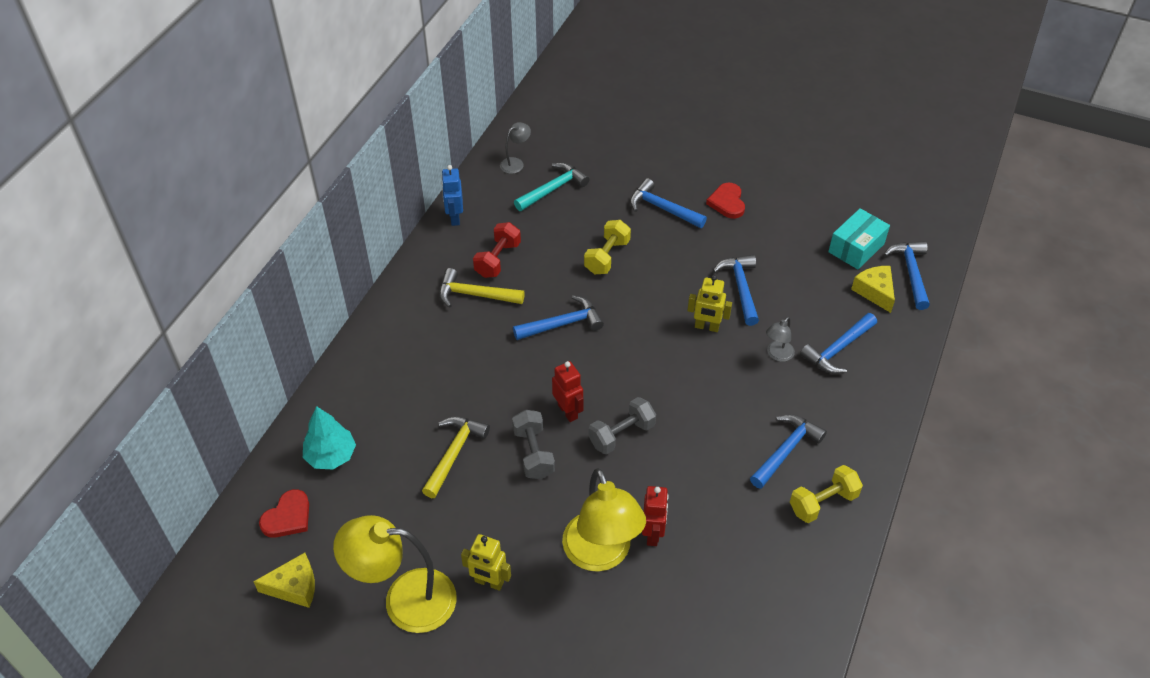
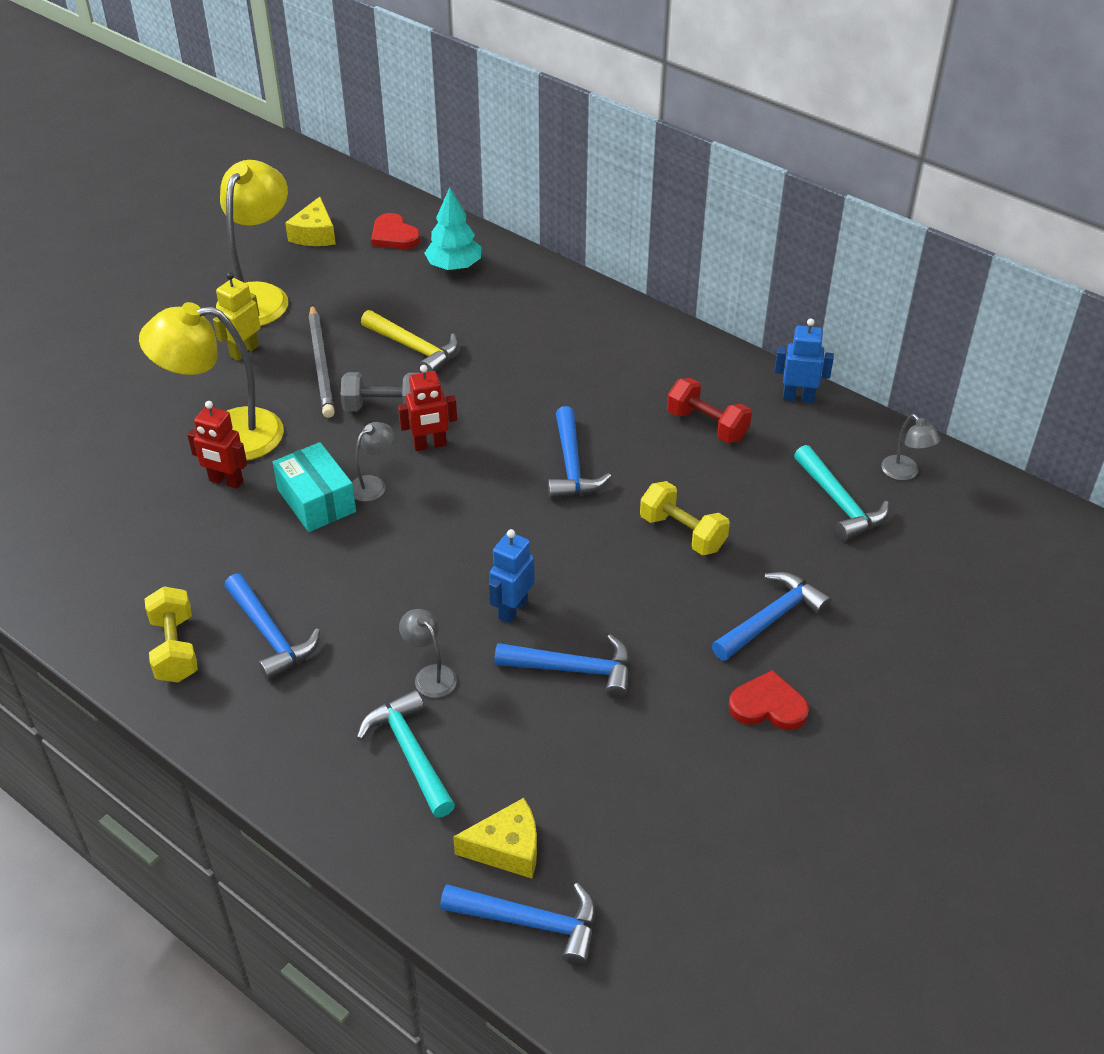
camera: 105 degrees right, 5 degrees down
(475, 295) = (649, 396): yellow hammer -> none
(491, 515) = (321, 364): none -> grey pencil
(621, 435) = (373, 484): grey dumbbell -> grey lamp
(706, 327) = (512, 609): yellow robot -> blue robot
(838, 349) = (410, 753): blue hammer -> turquoise hammer
(856, 248) = (615, 858): turquoise box -> turquoise box (317, 501)

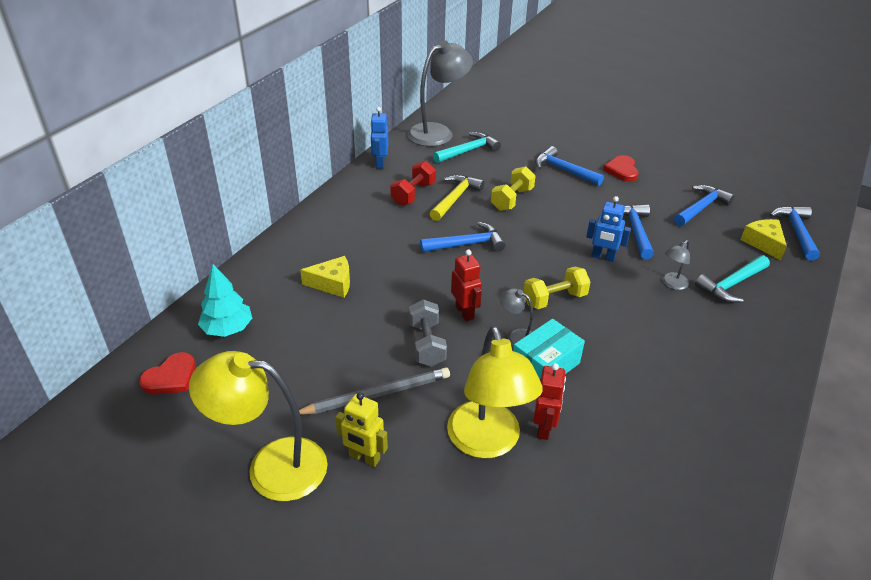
camera: 100 degrees left, 5 degrees down
(175, 649) = (726, 415): yellow dumbbell -> yellow dumbbell (554, 299)
(270, 635) = (684, 364): blue hammer -> blue hammer (701, 208)
(314, 234) = (159, 442): yellow cheese -> yellow cheese (332, 284)
(414, 348) = (348, 338): yellow hammer -> yellow hammer (455, 198)
(905, 473) = (438, 132): grey lamp -> grey lamp, size x2.21

